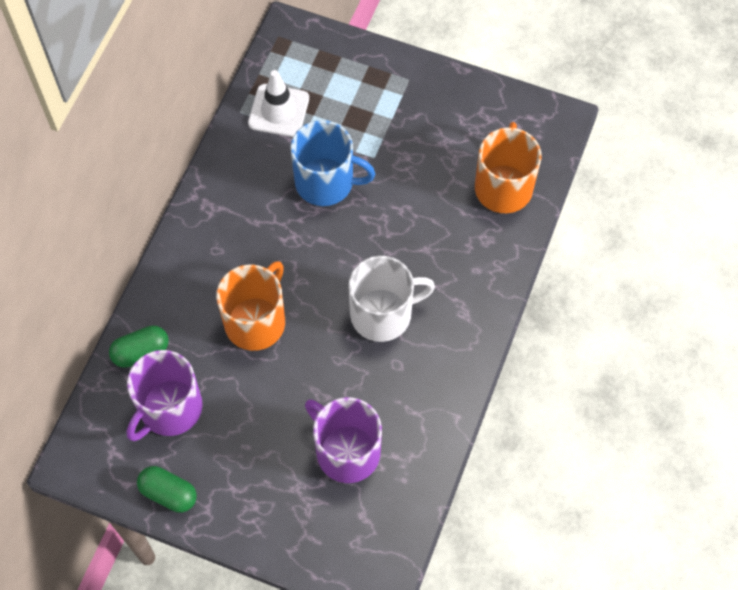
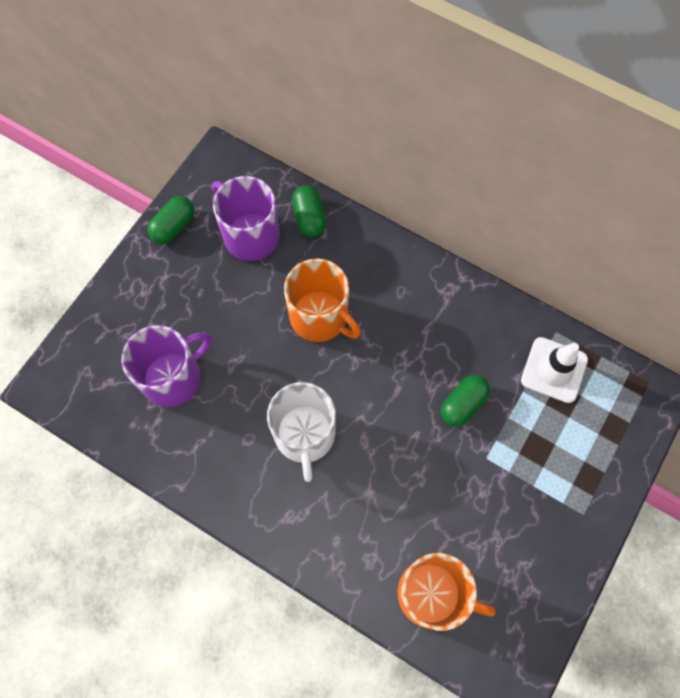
camera: 100 degrees right, 5 degrees up
(326, 182) = (462, 404): blue mug -> green capsule

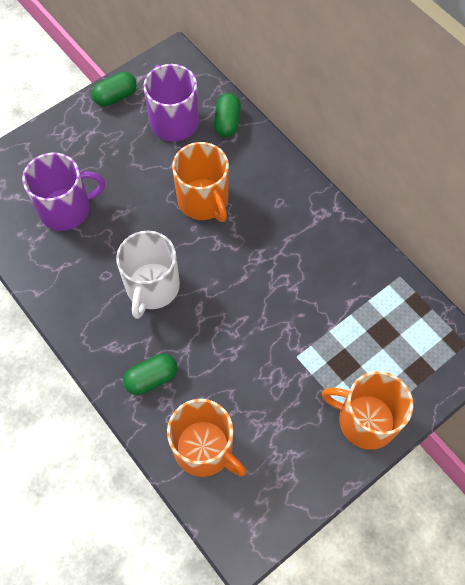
camera: 20 degrees right, 5 degrees down
(462, 404) = (294, 307): green capsule -> green capsule (151, 378)
(554, 370) = (385, 306): white traffic cone -> none
(581, 501) = (365, 420): none -> orange mug

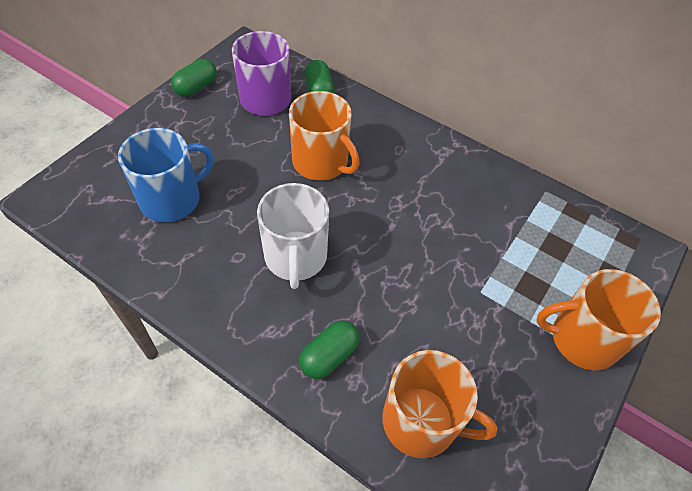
camera: 20 degrees left, 10 degrees down
(66, 209) = (172, 199): purple mug -> blue mug

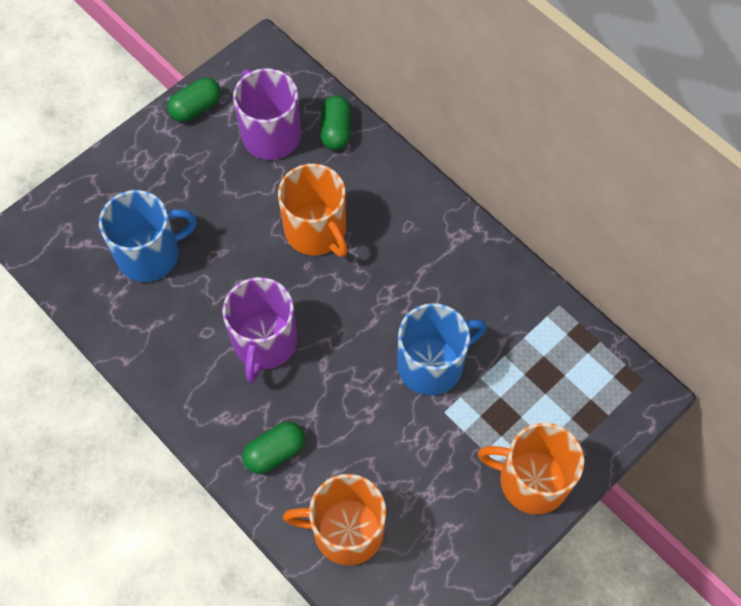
camera: 15 degrees right, 10 degrees up
(295, 257) = (264, 342): white mug -> purple mug
(422, 421) = (346, 530): orange mug -> orange mug turned 150 degrees clockwise
(455, 253) = (432, 364): none -> blue mug

